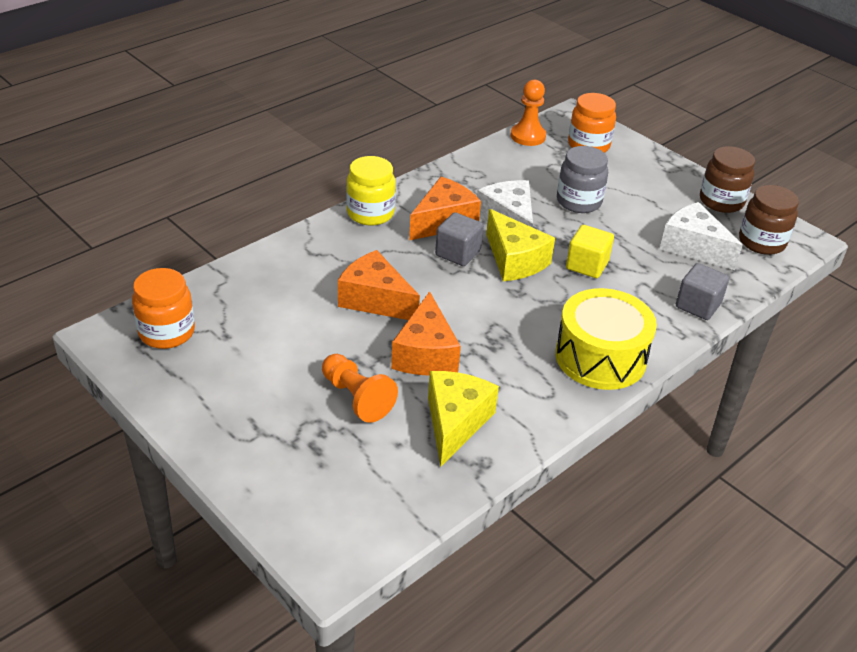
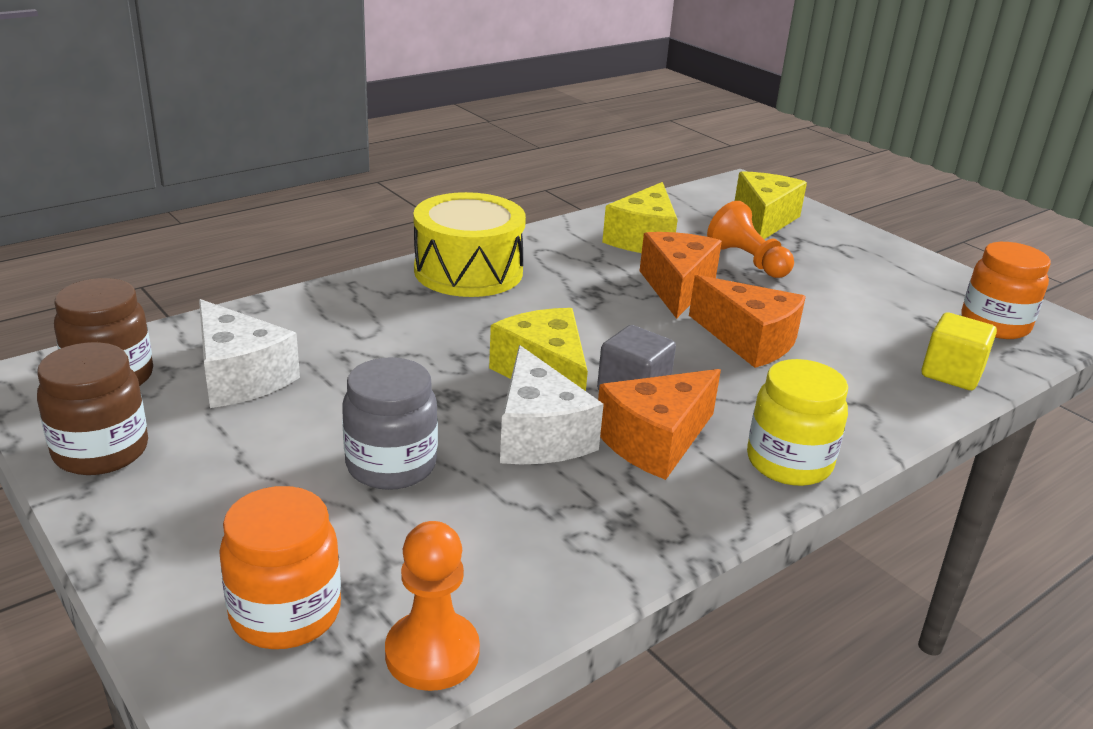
camera: 175 degrees left, 10 degrees down
(323, 476) = (764, 220): none -> yellow cheese
(587, 265) = (433, 362): yellow cube -> yellow cube (951, 373)
(698, 305) = (304, 307): grey cube -> none

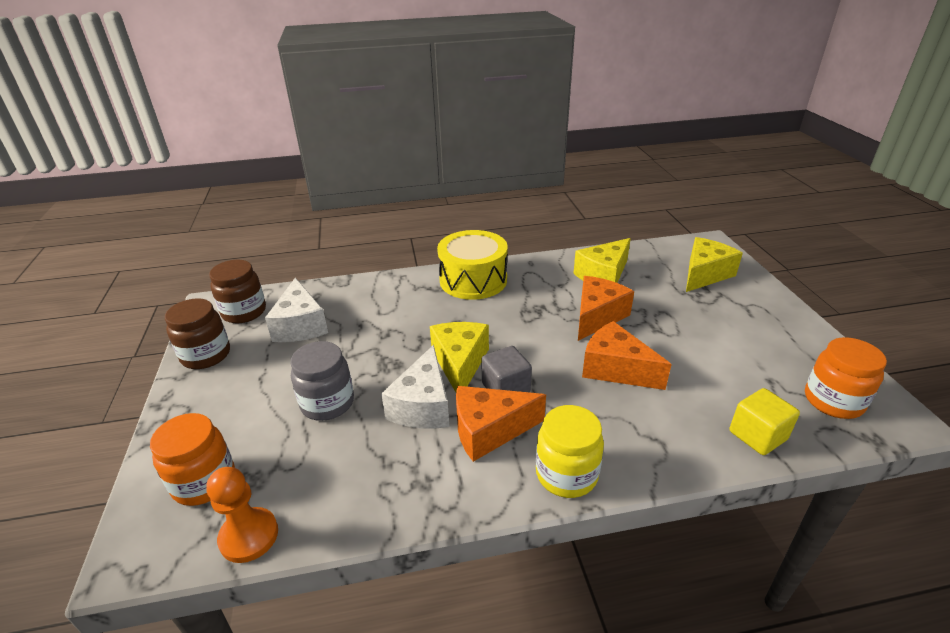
camera: 30 degrees right, 5 degrees up
(748, 261) = (665, 305): orange pawn -> none
(749, 340) = (616, 369): orange cheese -> orange cheese turned 150 degrees clockwise

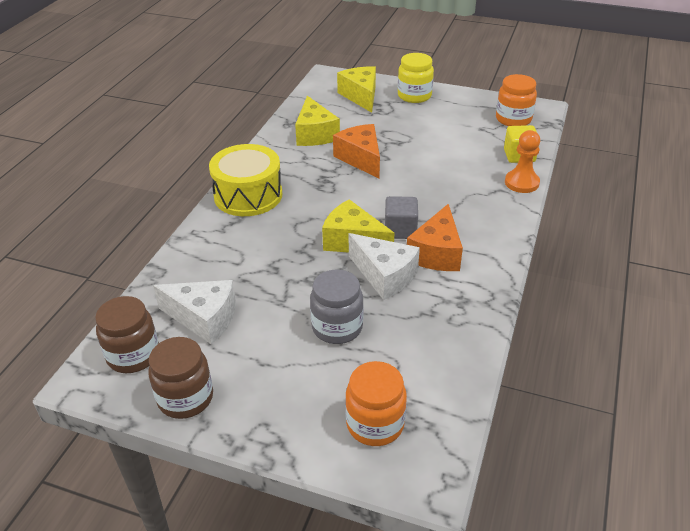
camera: 60 degrees left, 5 degrees up
(249, 536) = (453, 404): orange pawn -> orange pawn (521, 183)
(566, 474) = (498, 236): yellow jar -> yellow jar (414, 96)
(616, 369) = (423, 176): orange cheese -> none

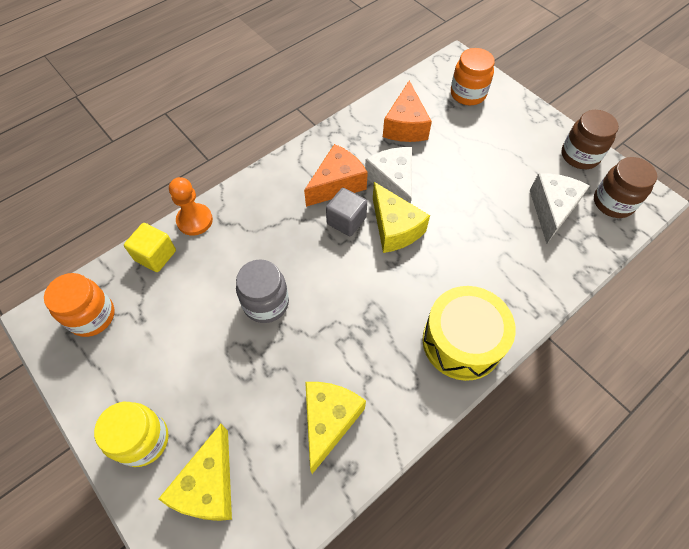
camera: 150 degrees left, 20 degrees up
(204, 318) = (551, 210): white cheese -> white cheese turned 60 degrees clockwise
(337, 327) = (455, 159): grey jar -> grey jar (266, 303)
(361, 159) = (309, 339): orange cheese -> orange cheese (405, 126)

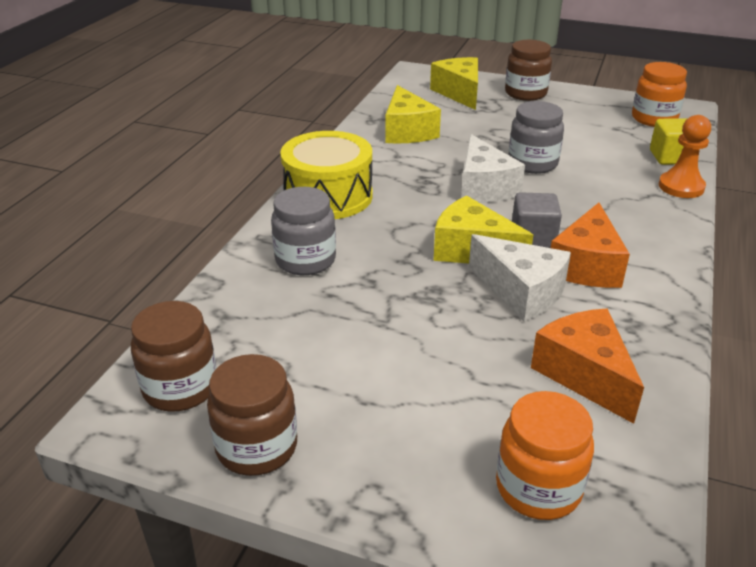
camera: 150 degrees right, 25 degrees down
(143, 440) = (525, 93): yellow jar -> brown jar
(511, 271) = (305, 260): none -> grey jar
(551, 210) = (278, 342): white cheese -> white cheese (483, 187)

